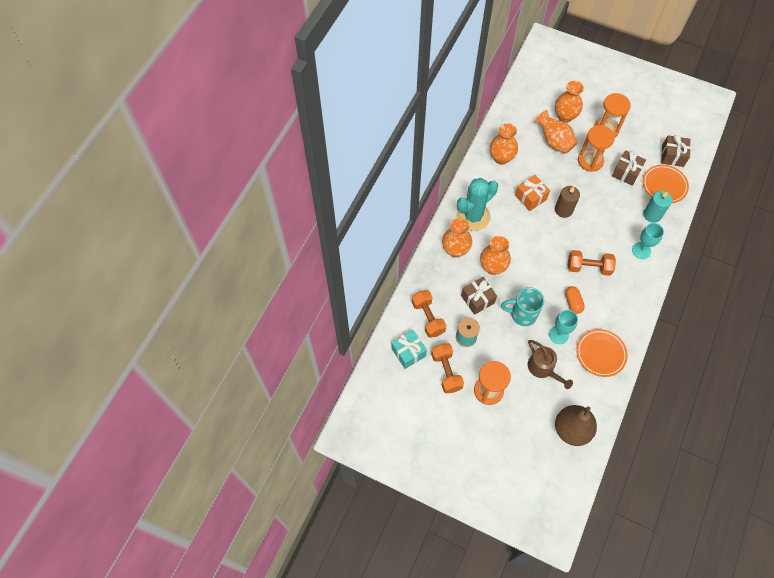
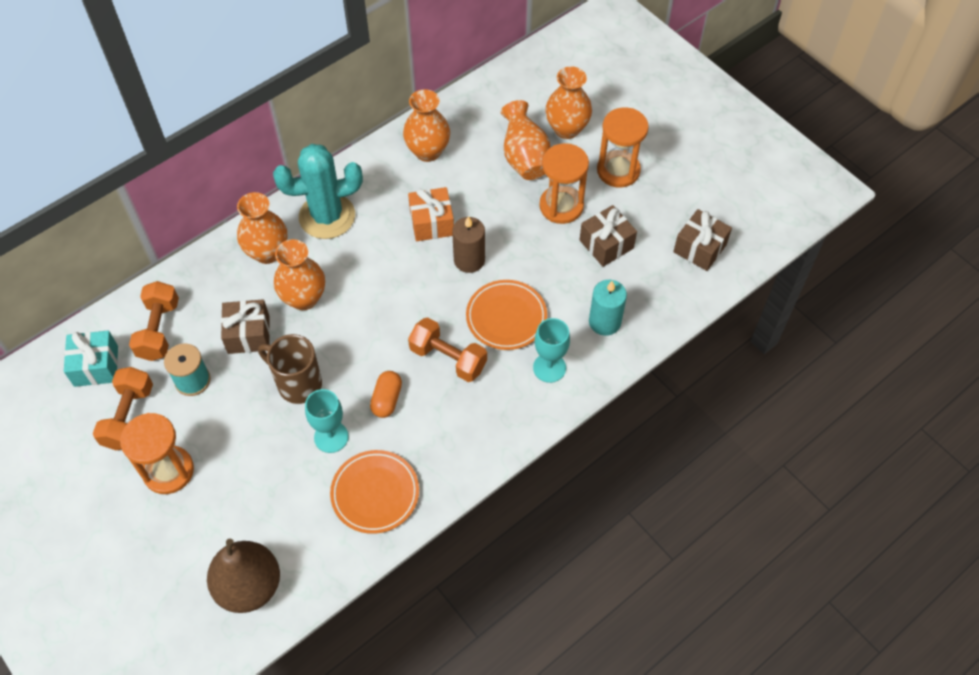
camera: 25 degrees right, 5 degrees down
(522, 314) = (298, 384): turquoise mug -> brown mug
(543, 368) = (272, 476): brown watering can -> none
(664, 185) = (655, 286): orange plate -> orange plate (506, 317)

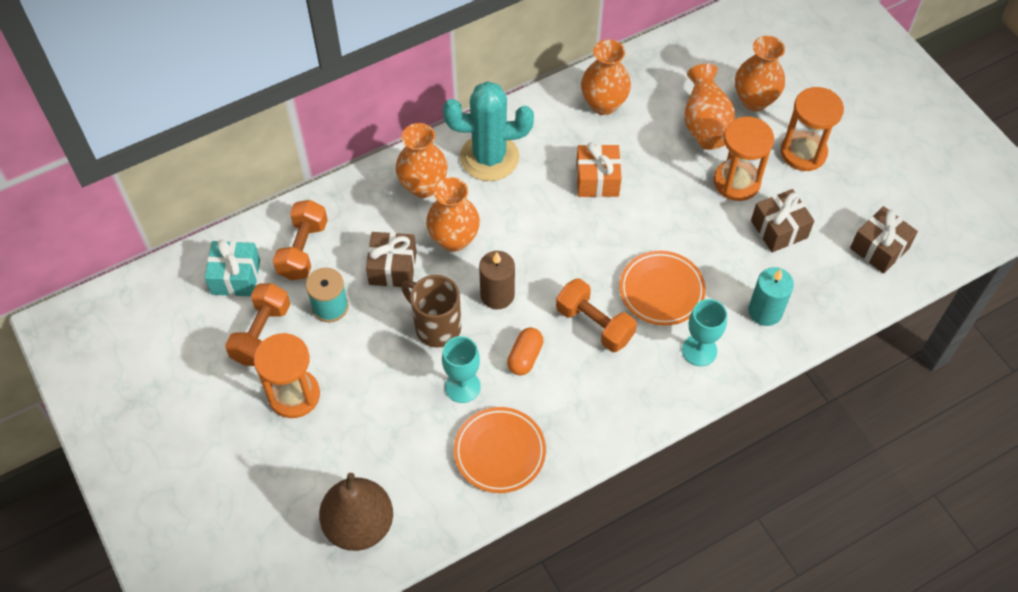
camera: 10 degrees right, 0 degrees up
(469, 260) = (631, 225): brown candle -> brown candle (497, 295)

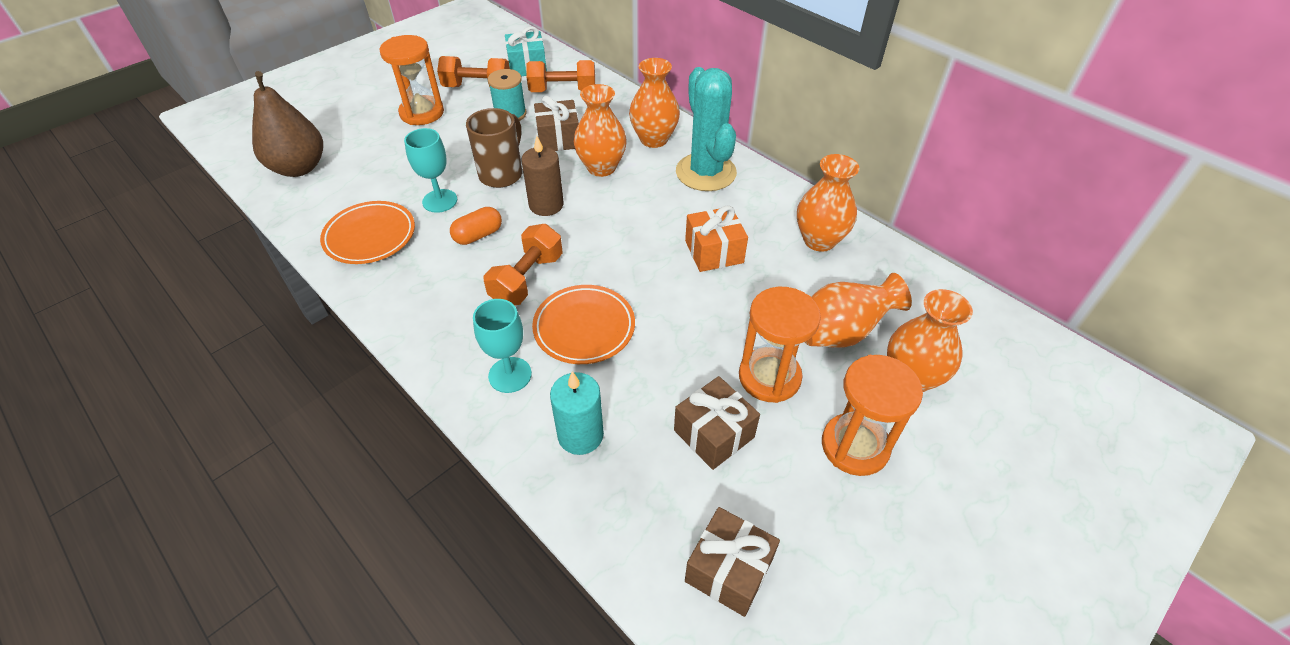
camera: 75 degrees right, 10 degrees down
(525, 357) = (478, 235): orange capsule -> orange capsule turned 45 degrees counterclockwise

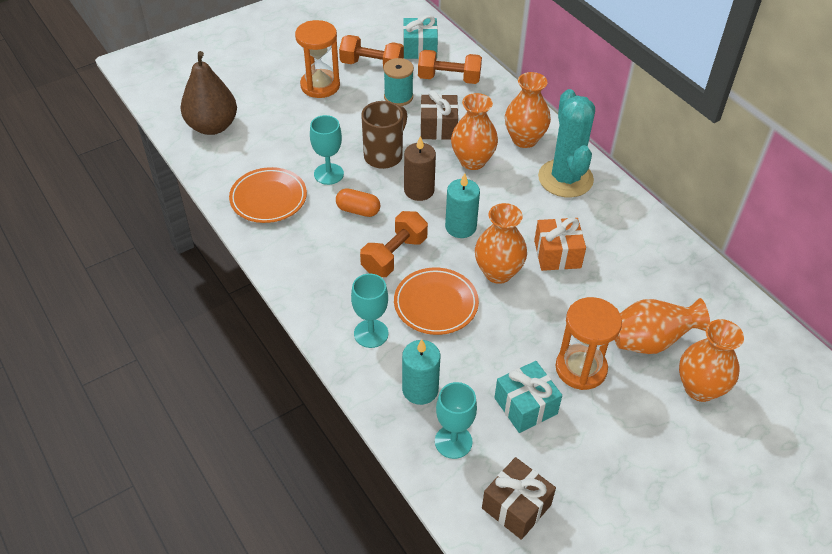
camera: 10 degrees right, 0 degrees up
(478, 235) = (358, 210): orange capsule -> orange capsule turned 45 degrees clockwise
(599, 237) = (460, 227): none -> turquoise candle
(632, 496) = (453, 441): none -> turquoise goblet
(714, 434) = (525, 406): brown gift -> turquoise gift
(819, 240) = (653, 257): orange vase -> orange vase (498, 272)
(854, 446) = (637, 434): orange hourglass -> none

